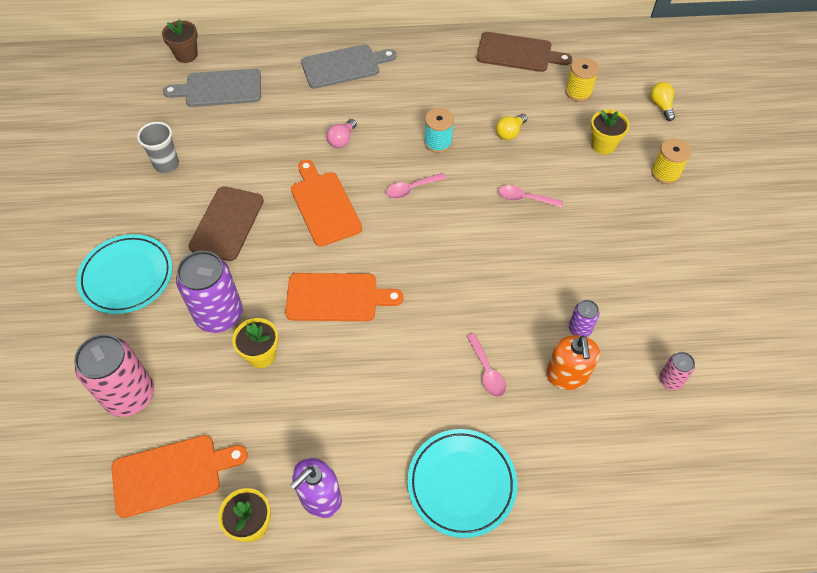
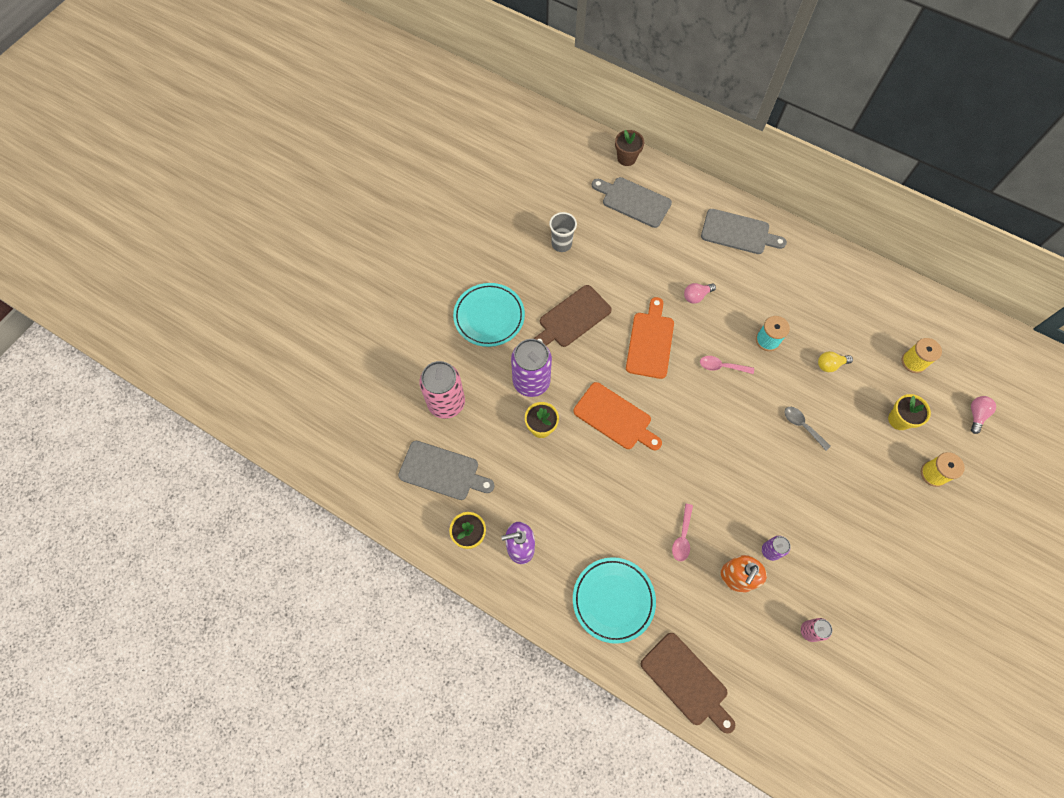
camera: 35 degrees right, 10 degrees up
(171, 474) = (442, 471): orange cutting board -> grey cutting board
(517, 53) = (887, 298): brown cutting board -> brown cutting board (686, 681)
(524, 198) = (802, 426): pink spoon -> grey spoon
(661, 106) = (976, 415): yellow light bulb -> pink light bulb

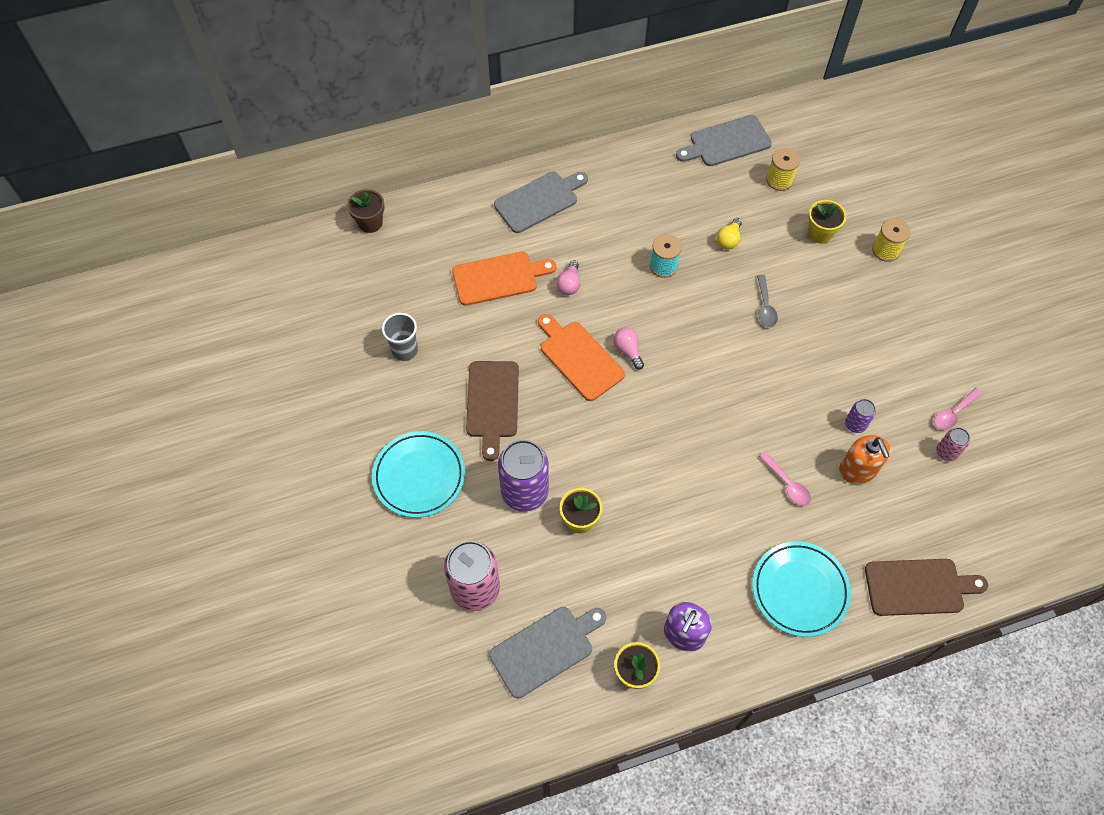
camera: 50 degrees left, 5 degrees down
(615, 417) = (627, 448): orange cutting board -> orange cutting board (498, 278)
(633, 201) = (422, 254): grey cutting board -> grey cutting board (727, 142)
(721, 366) = (656, 321): pink spoon -> pink spoon (953, 413)
(802, 426) = (765, 307): grey spoon -> grey spoon turned 90 degrees counterclockwise
(976, 415) = (861, 178): pink light bulb -> pink light bulb (628, 351)

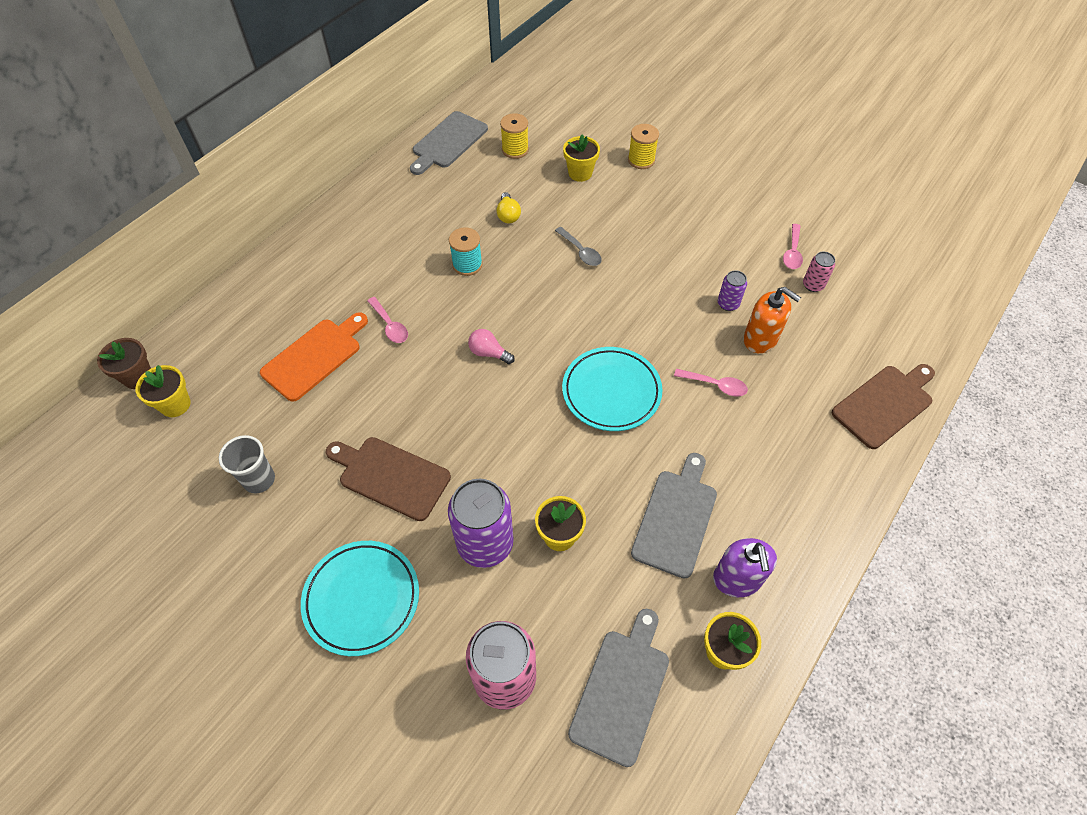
camera: 35 degrees left, 5 degrees down
(383, 259) = (175, 404): none -> yellow flower pot
(493, 403) = (390, 477): brown cutting board -> brown cutting board turned 150 degrees clockwise
(539, 200) = (308, 269): grey cutting board -> grey cutting board (675, 518)
(569, 284) = (390, 325): pink light bulb -> pink spoon
(579, 358) = (447, 385): orange cutting board -> none
(799, 590) = (799, 469): turquoise plate -> turquoise plate (611, 392)

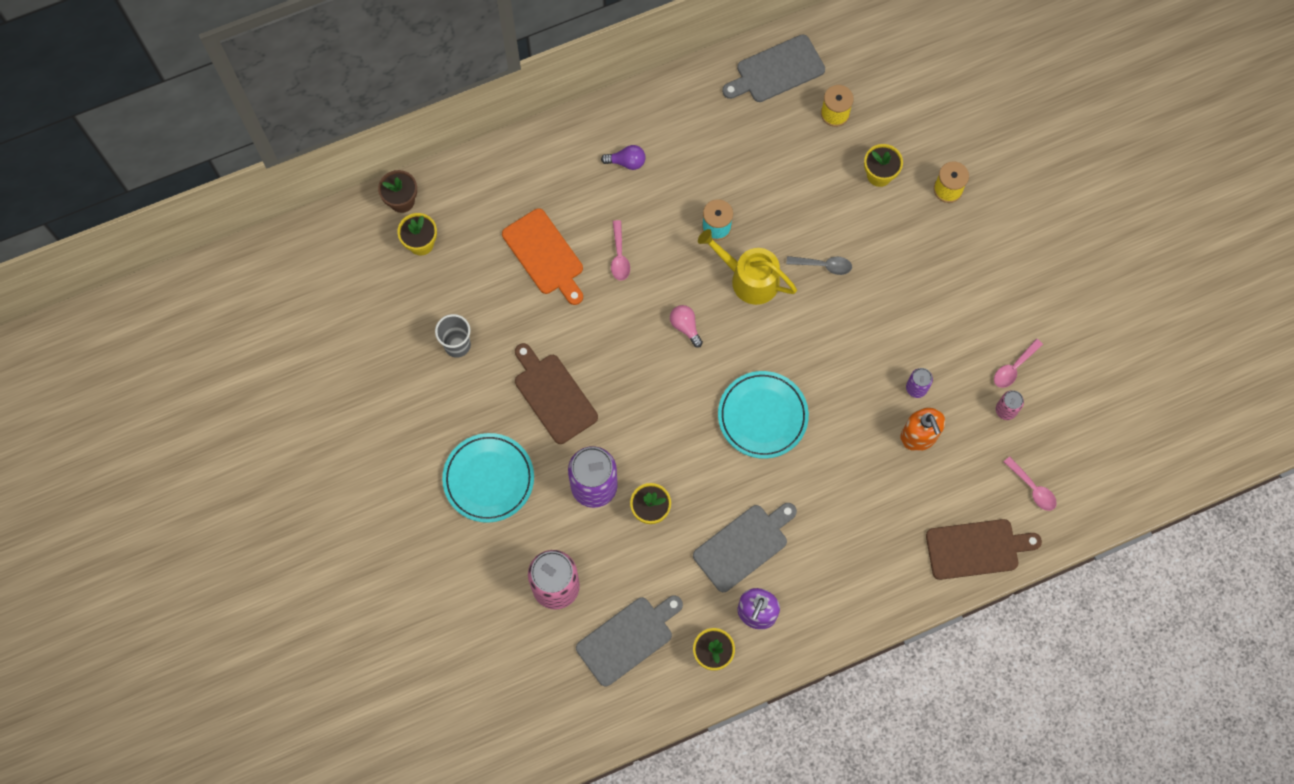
camera: 30 degrees right, 15 degrees up
(314, 357) = (545, 255): orange cutting board -> orange cutting board turned 75 degrees clockwise
(355, 252) = (627, 162): none -> purple light bulb
(508, 215) = (783, 190): yellow light bulb -> none
(522, 289) = (749, 279): none -> yellow watering can
(581, 251) = (823, 265): grey spoon -> grey spoon turned 75 degrees counterclockwise
(715, 385) = (850, 456): pink spoon -> pink spoon (1033, 488)

